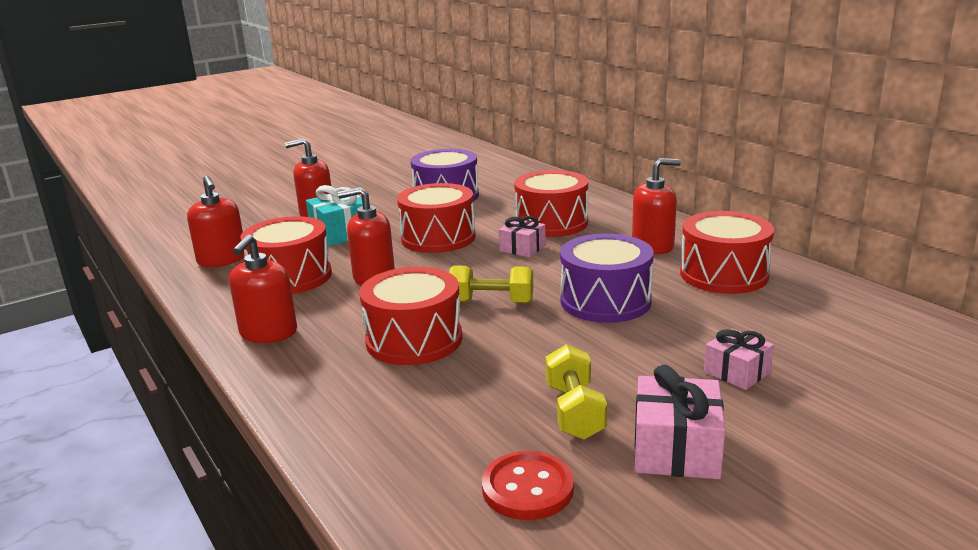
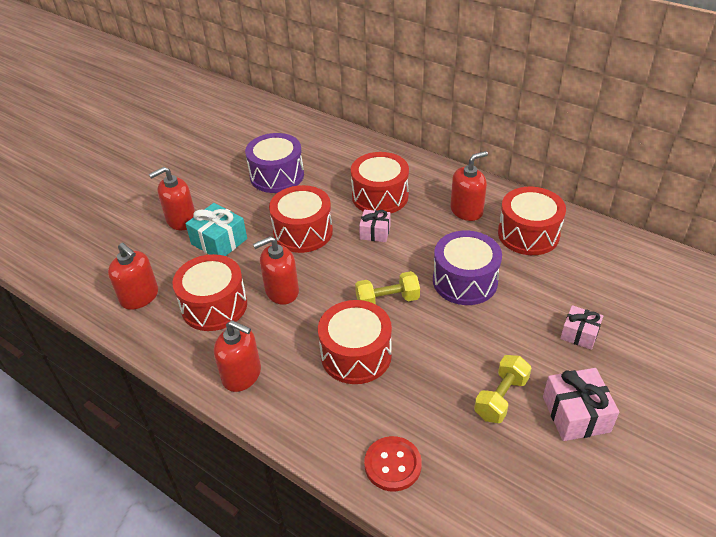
camera: 20 degrees left, 20 degrees up
(268, 333) = (242, 375): red soap dispenser -> red soap dispenser turned 60 degrees counterclockwise
(527, 488) = (508, 473): red button -> red button (392, 465)
(574, 411) = (501, 397): yellow dumbbell -> yellow dumbbell turned 60 degrees clockwise

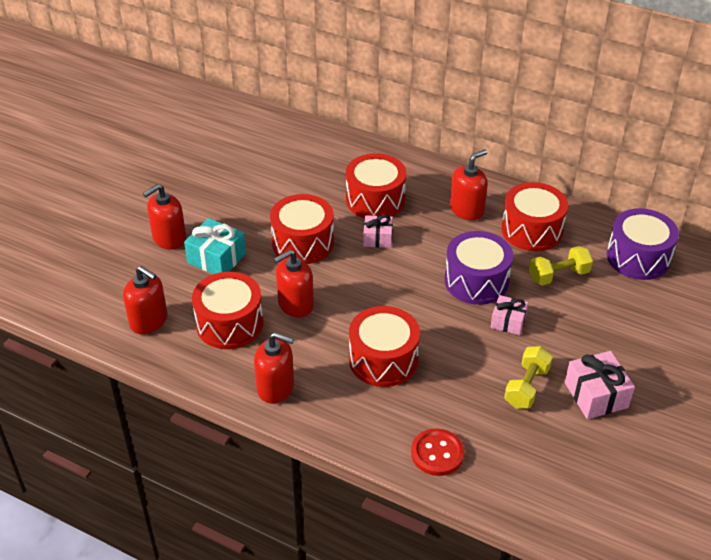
camera: 10 degrees left, 0 degrees up
(277, 176) = (260, 184): purple drum -> purple drum (638, 257)
(387, 300) = (403, 306): yellow dumbbell -> yellow dumbbell (558, 275)
(579, 334) = (591, 323): pink gift -> pink gift (508, 322)

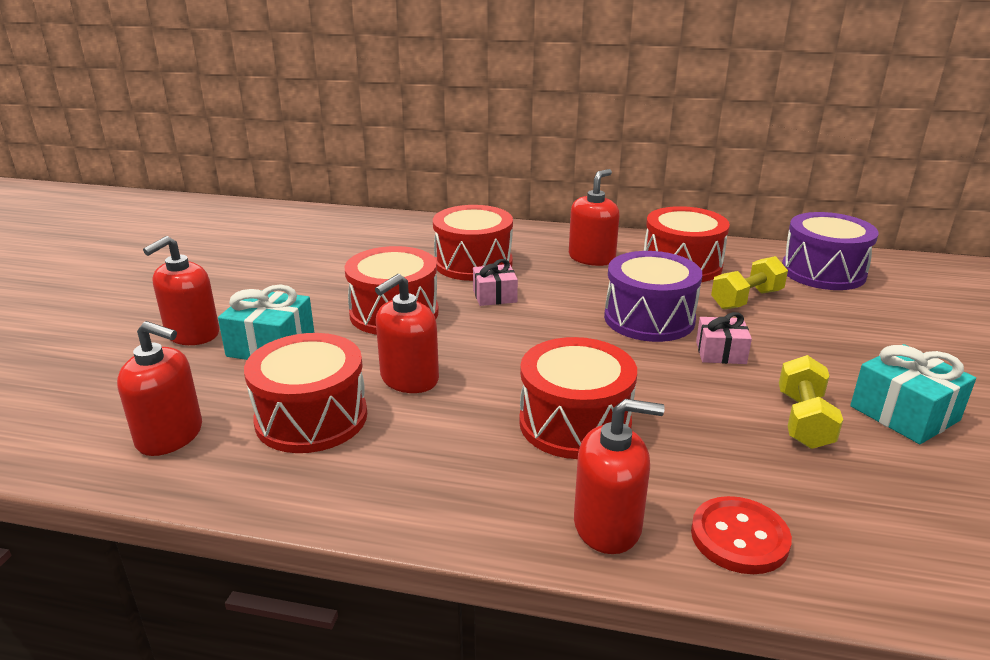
camera: 15 degrees left, 15 degrees down
(275, 387) = (417, 491): red soap dispenser -> red soap dispenser (607, 525)
(596, 395) = (904, 413): pink gift -> turquoise gift

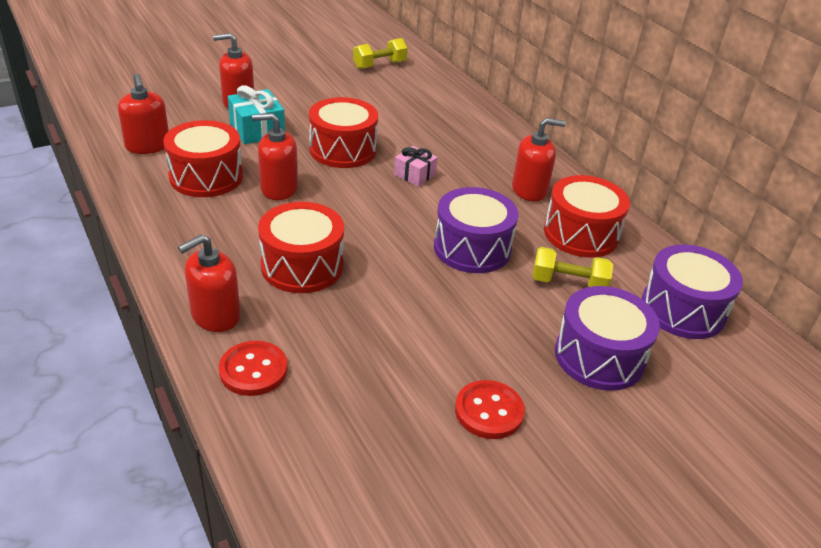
camera: 45 degrees right, 10 degrees up
(473, 263) = (447, 148): red drum -> none
(607, 525) = (215, 315): red soap dispenser -> red soap dispenser turned 90 degrees clockwise
(720, 352) = (466, 296): pink gift -> none
(803, 420) = (418, 362): yellow dumbbell -> yellow dumbbell (379, 65)
(859, 329) = (599, 356): none -> purple drum
(904, 413) = (489, 411): turquoise gift -> red button

